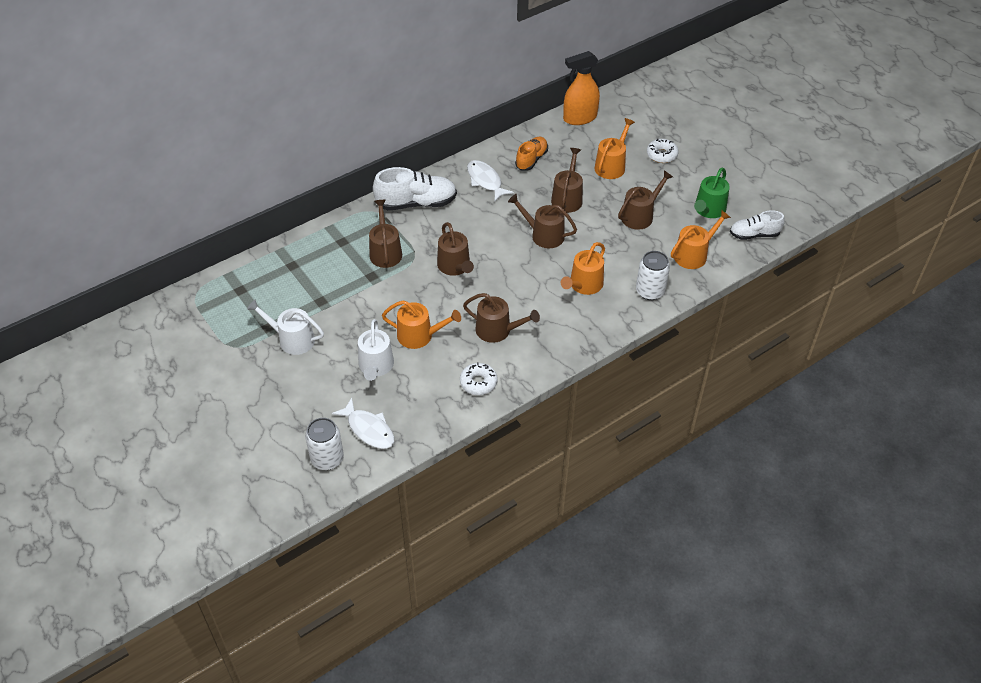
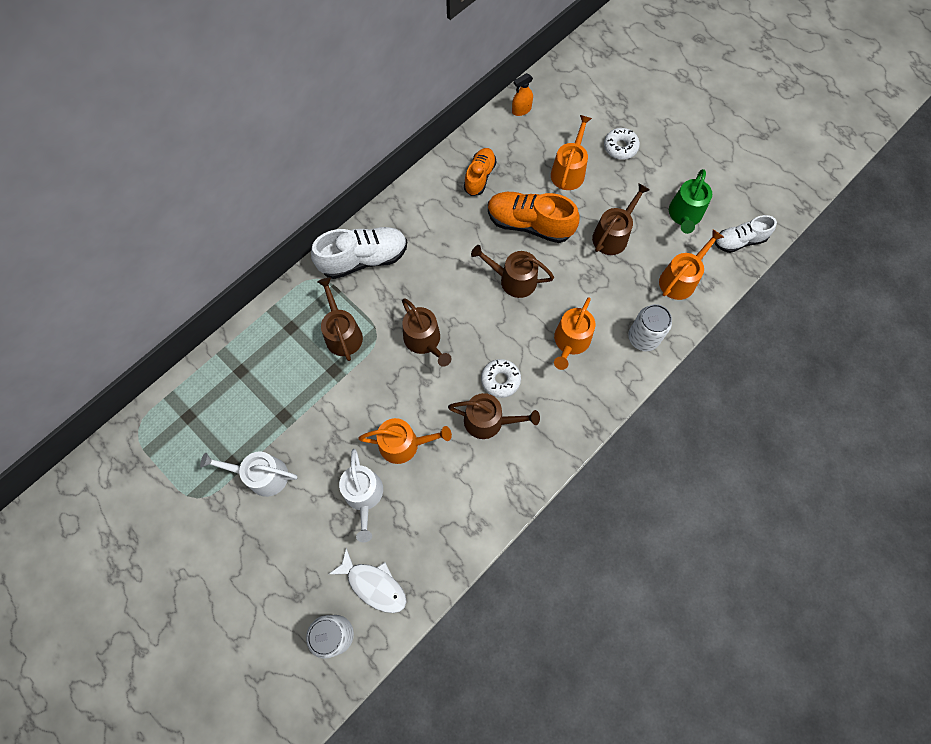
camera: 10 degrees left, 20 degrees up
(478, 382) = (482, 497): white donut -> white donut (500, 380)
(485, 181) = (434, 215): white fish -> none
(567, 198) = (529, 224): brown watering can -> orange shoe
(579, 118) = (521, 110): orange spray bottle -> orange spray bottle, size x0.54

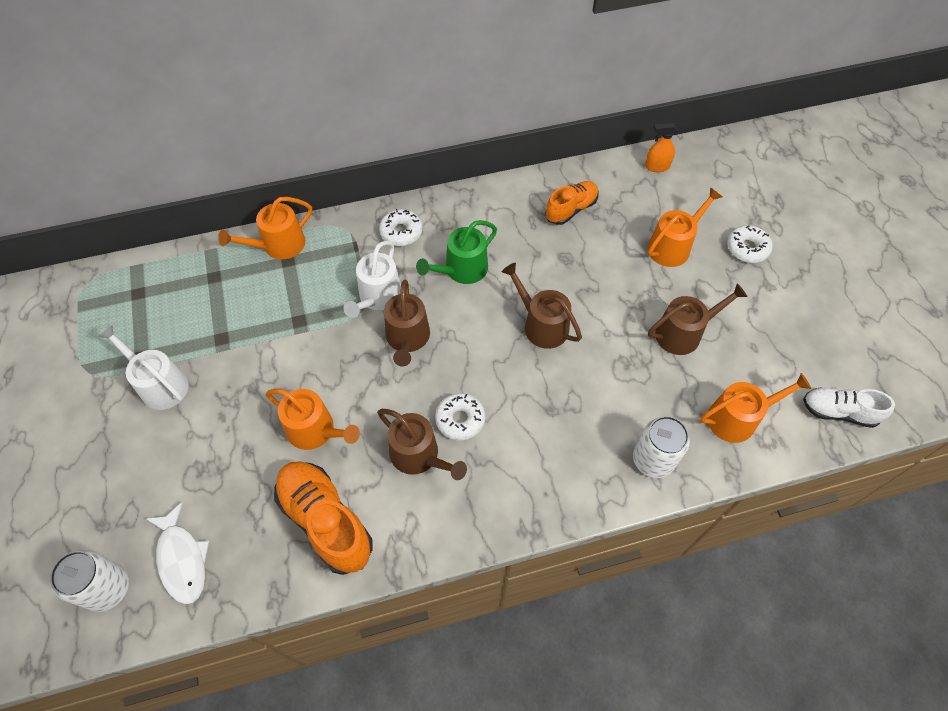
camera: 30 degrees right, 10 degrees down
(342, 333) = (331, 291): brown watering can -> none
(363, 259) = (401, 232): white shoe -> white donut
(364, 496) = (239, 460): white watering can -> white watering can (378, 297)
(529, 224) = (595, 278): orange shoe -> orange shoe (326, 521)
(570, 341) = (564, 420): orange watering can -> orange watering can (279, 245)
(684, 215) = (784, 352): green watering can -> green watering can (462, 270)

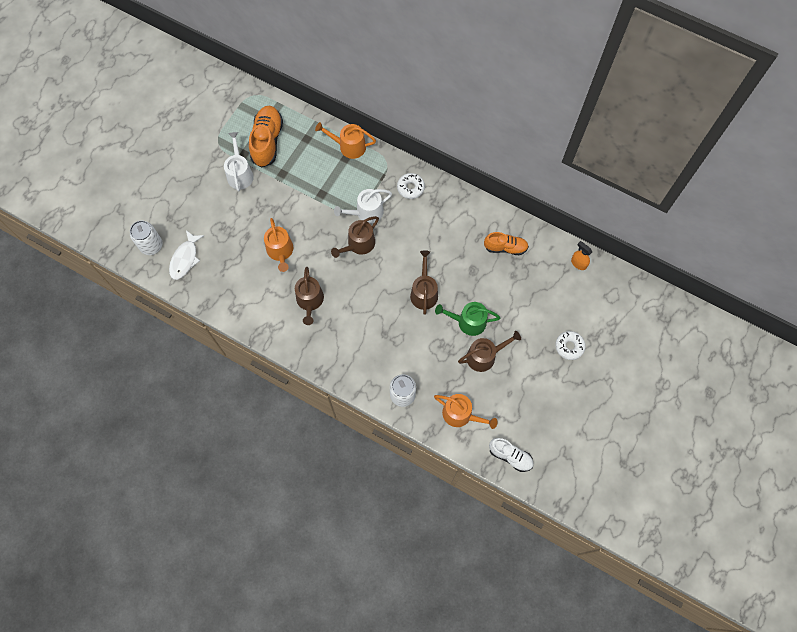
camera: 45 degrees right, 10 degrees up
(326, 521) = (249, 293): orange shoe -> orange shoe (267, 141)
(460, 419) = (342, 302): white donut -> none
(462, 270) = (418, 232): green watering can -> green watering can (468, 322)
(672, 246) = (532, 311): orange watering can -> none
(683, 333) = (484, 356): brown watering can -> brown watering can turned 45 degrees counterclockwise
(838, 412) = (510, 456): white shoe -> white shoe turned 150 degrees clockwise

